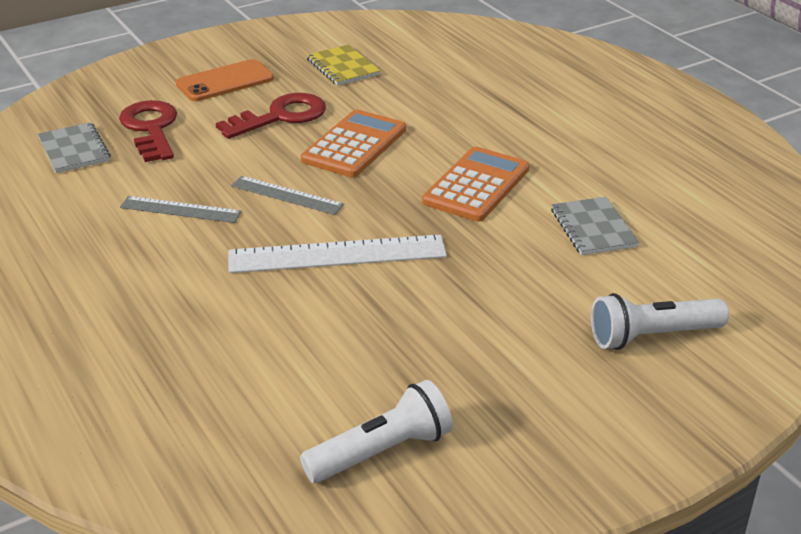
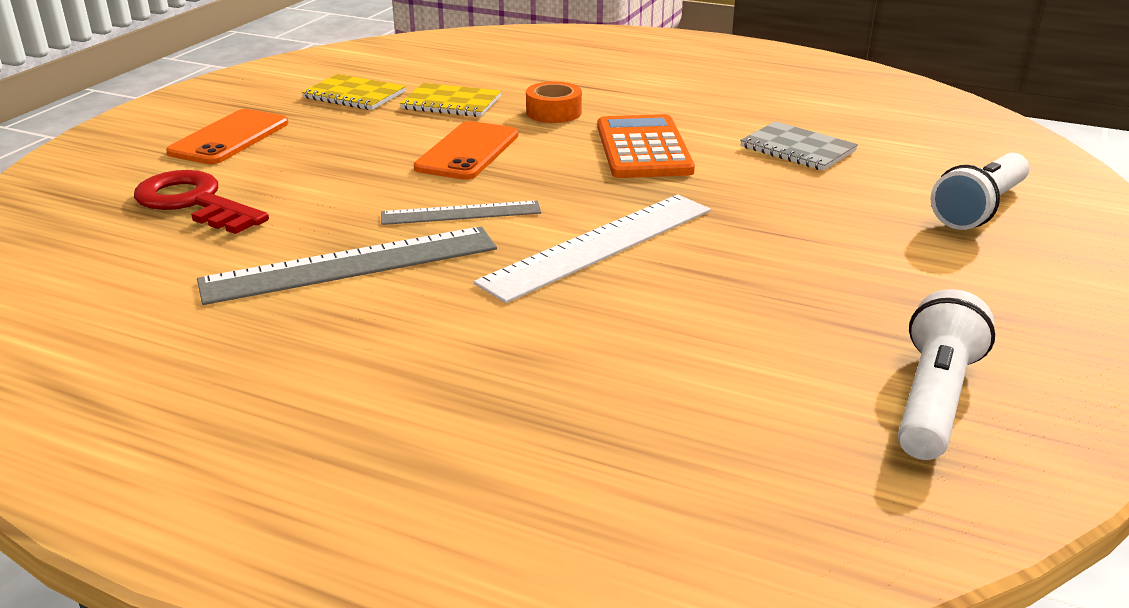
camera: 35 degrees left, 5 degrees down
(74, 150) = (110, 252): grey notebook -> none
(180, 210) = (351, 265): grey ruler -> grey ruler, size x1.68
(280, 116) = (346, 150): red key -> none
(354, 145) = (468, 151): orange calculator -> orange phone
(398, 96) = (451, 103): none -> yellow notebook
(458, 129) = (554, 112): none -> orange tape

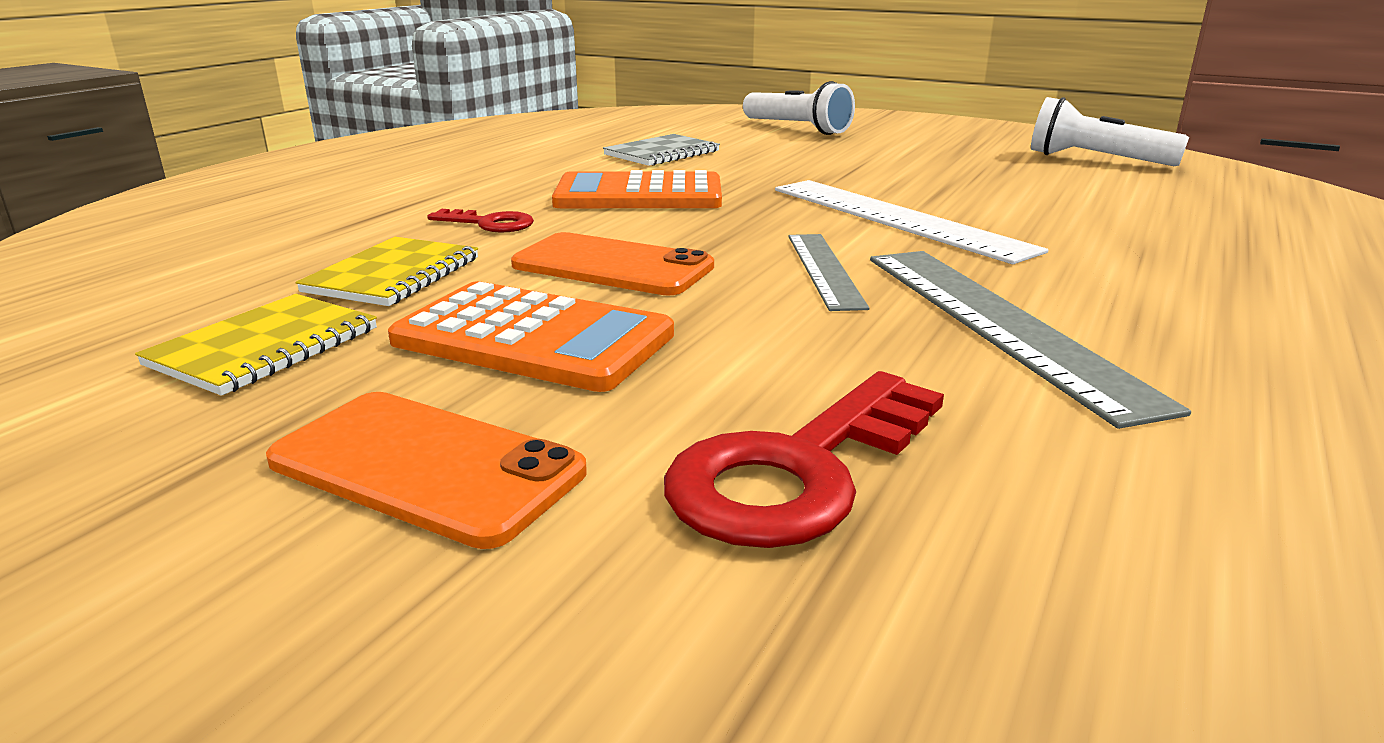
camera: 85 degrees left, 5 degrees down
(353, 142) = (533, 338): none -> orange calculator
(554, 112) = (489, 224): orange tape -> red key

